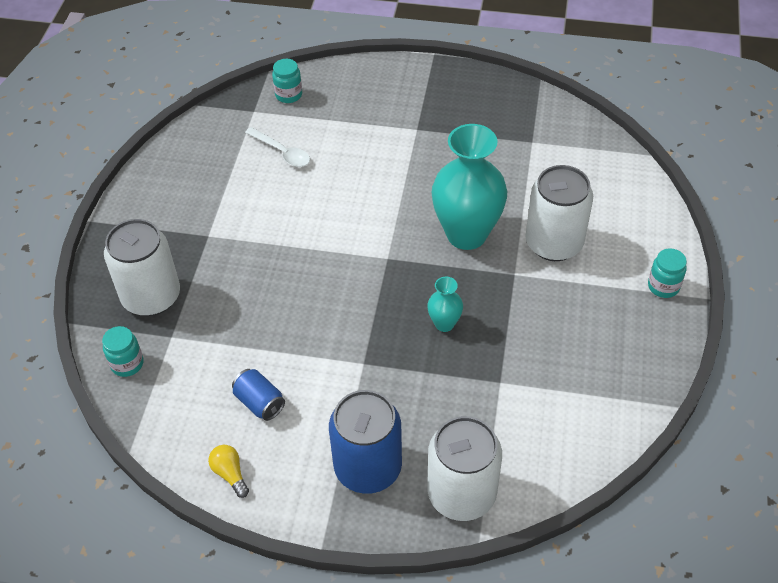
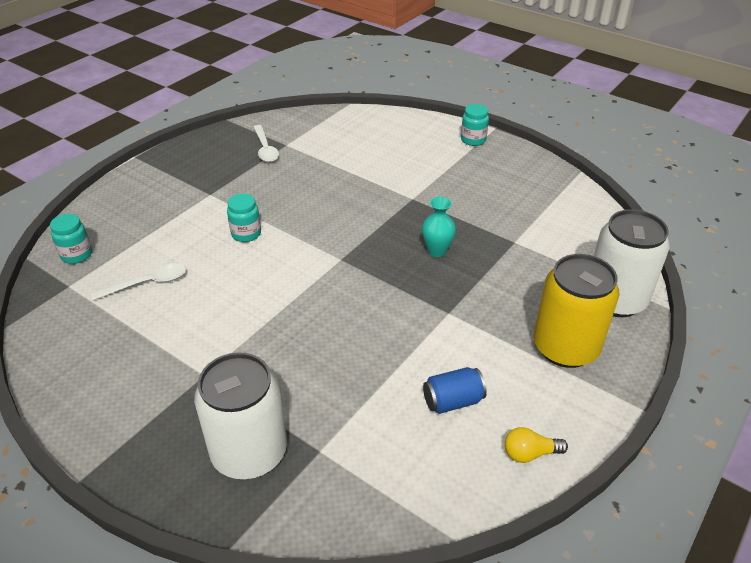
camera: 65 degrees left, 10 degrees down
(127, 364) = (331, 506): turquoise jar -> turquoise jar (246, 234)
(368, 467) = (565, 347): blue can -> yellow can
(466, 234) = (352, 207): turquoise vase -> none
(512, 131) = (265, 149): none -> white spoon
(554, 243) = (397, 170): white can -> none

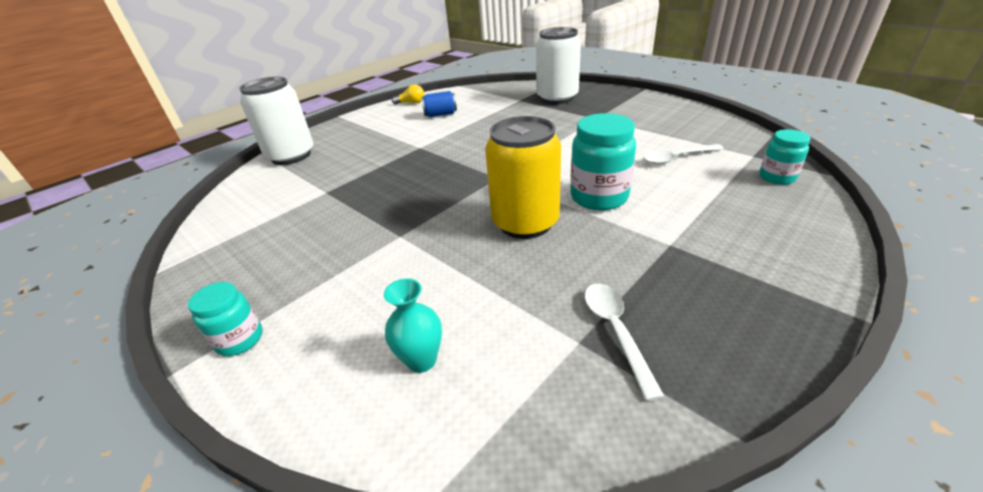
camera: 170 degrees left, 5 degrees down
(246, 234) = (599, 197): turquoise jar -> turquoise jar, size x1.70
(437, 251) = (404, 184): turquoise vase -> turquoise vase (421, 360)
(565, 347) = (354, 134): yellow can -> yellow can (525, 223)

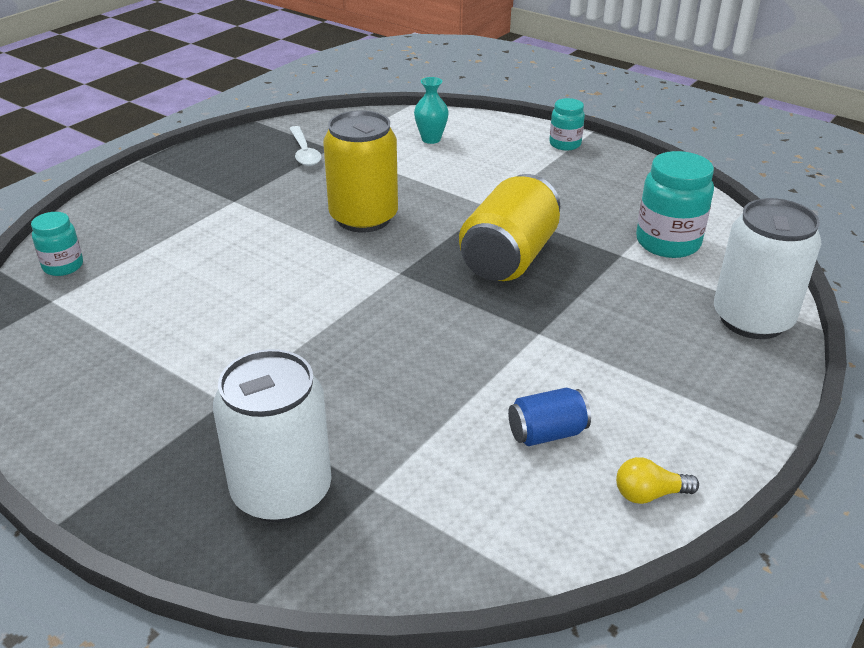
camera: 170 degrees right, 0 degrees up
(411, 188) = (508, 258): none -> yellow can
(599, 197) = (279, 244): turquoise jar -> turquoise jar (668, 243)
(676, 158) = (153, 298): white spoon -> none

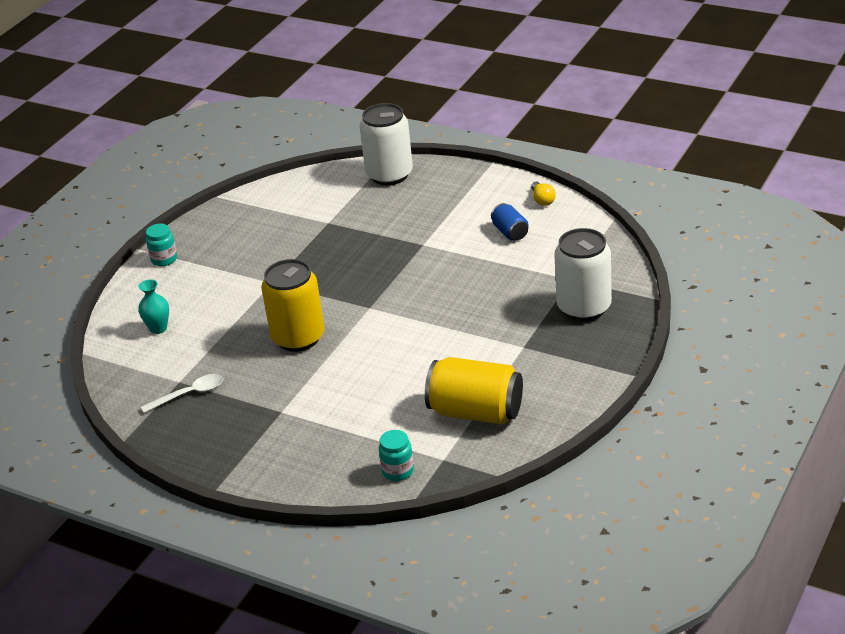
camera: 95 degrees left, 0 degrees up
(508, 258) = (341, 265): yellow can -> yellow can (476, 412)
(668, 243) = (309, 206): turquoise jar -> none

